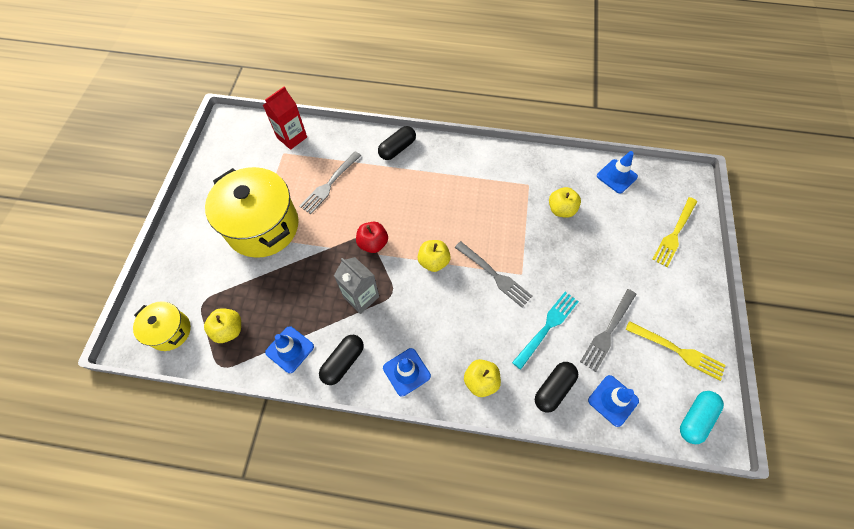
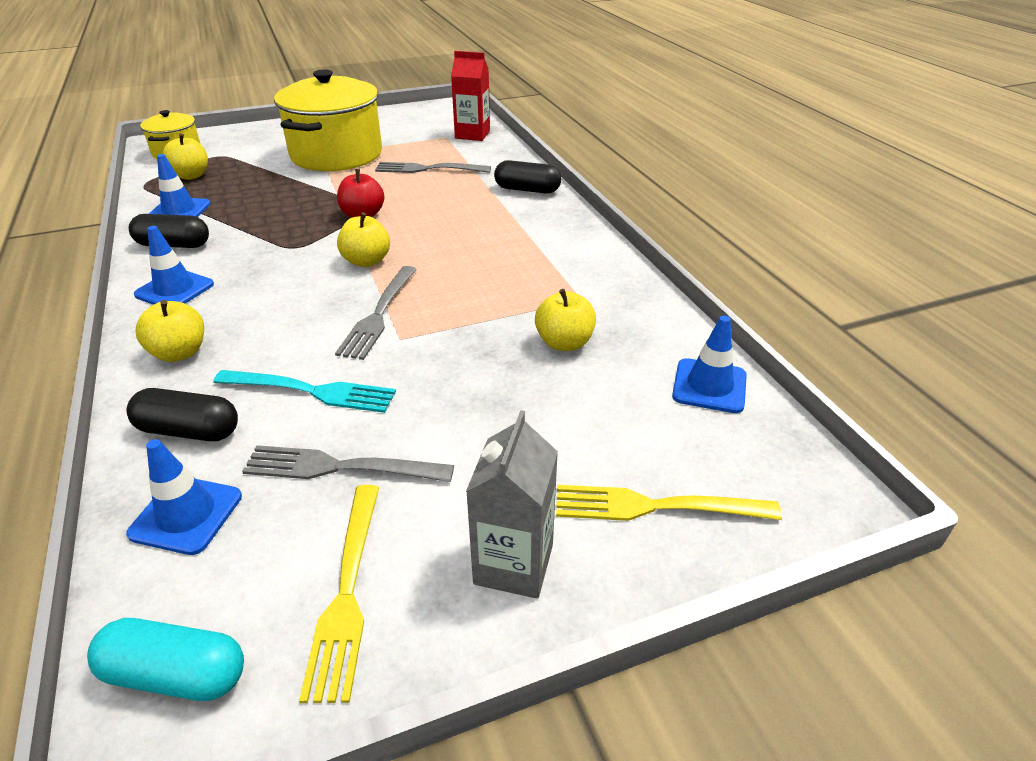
camera: 60 degrees right, 25 degrees down
(361, 297) = (276, 230): grey carton -> grey carton (513, 564)

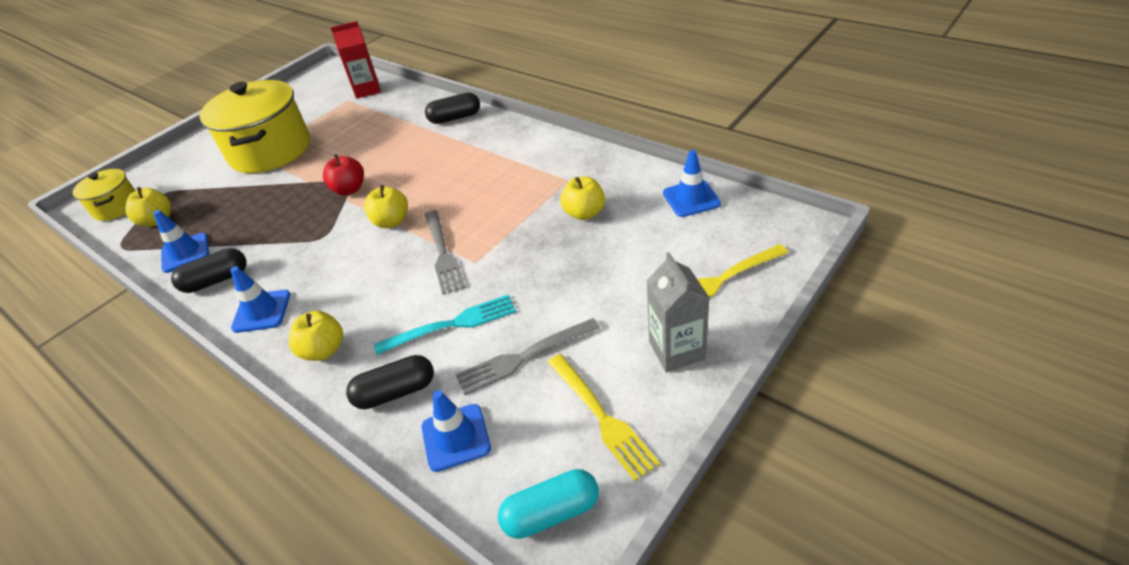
camera: 25 degrees left, 5 degrees up
(428, 169) = (362, 132): grey fork -> none

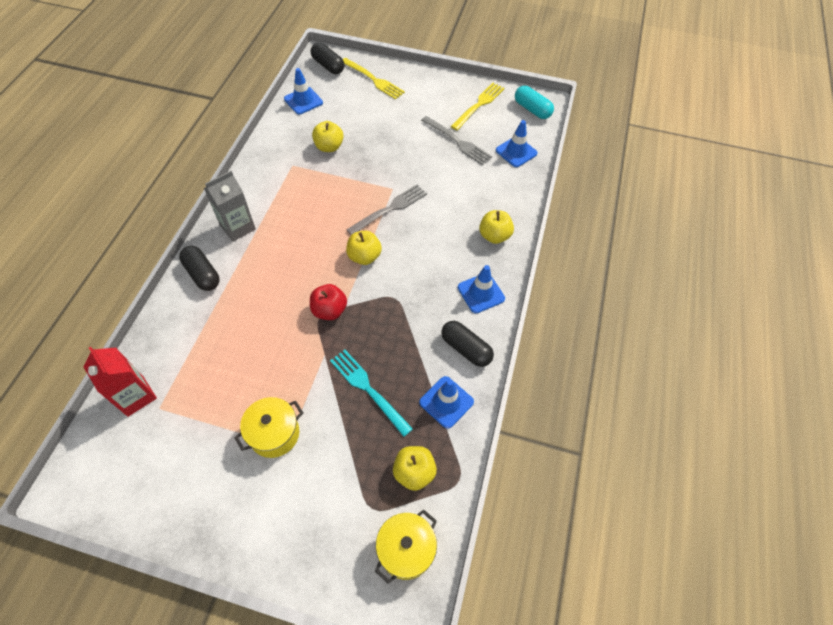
camera: 120 degrees left, 15 degrees up
(270, 150) = (274, 434): yellow pot -> yellow pot, size x0.52
(395, 392) = (504, 187): black capsule -> black capsule (328, 66)
(452, 324) = (448, 180): turquoise fork -> turquoise fork (368, 389)
(676, 350) = (429, 88): grey carton -> grey carton (237, 227)

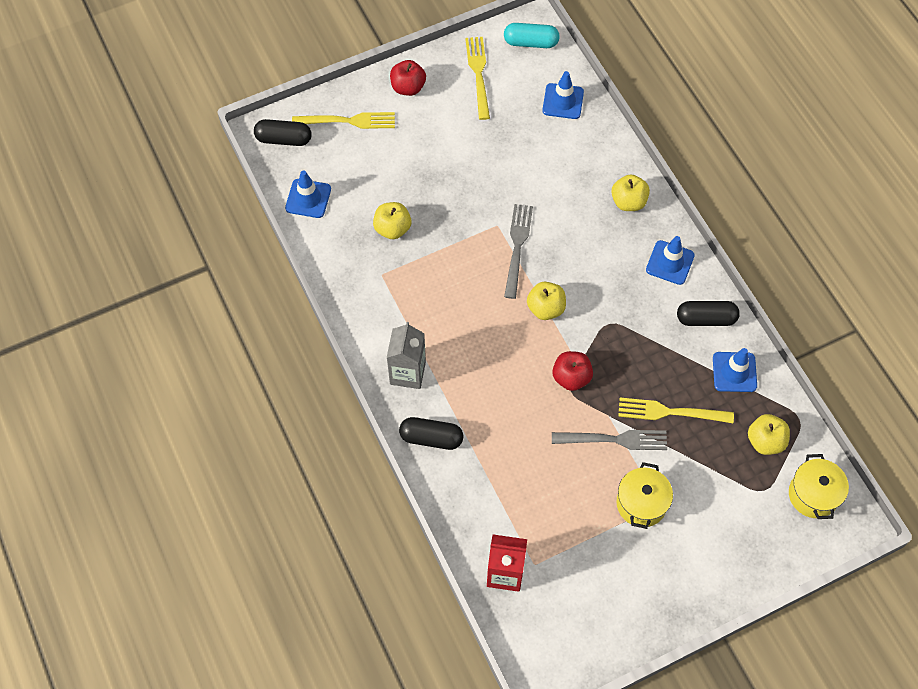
camera: 40 degrees left, 5 degrees up
(368, 389) = (670, 412): turquoise fork -> yellow fork
(428, 85) = (408, 87): none -> red apple
(457, 141) = (501, 131): grey fork -> grey fork (614, 439)

